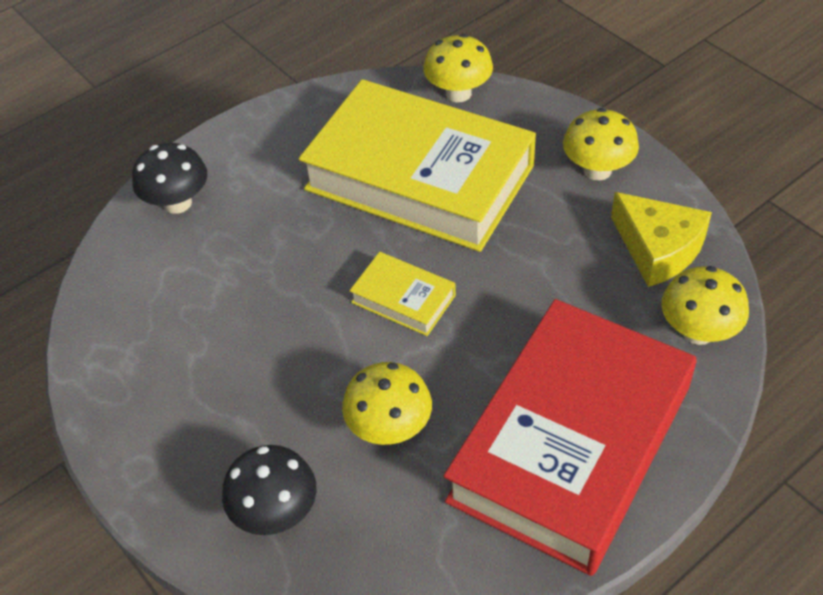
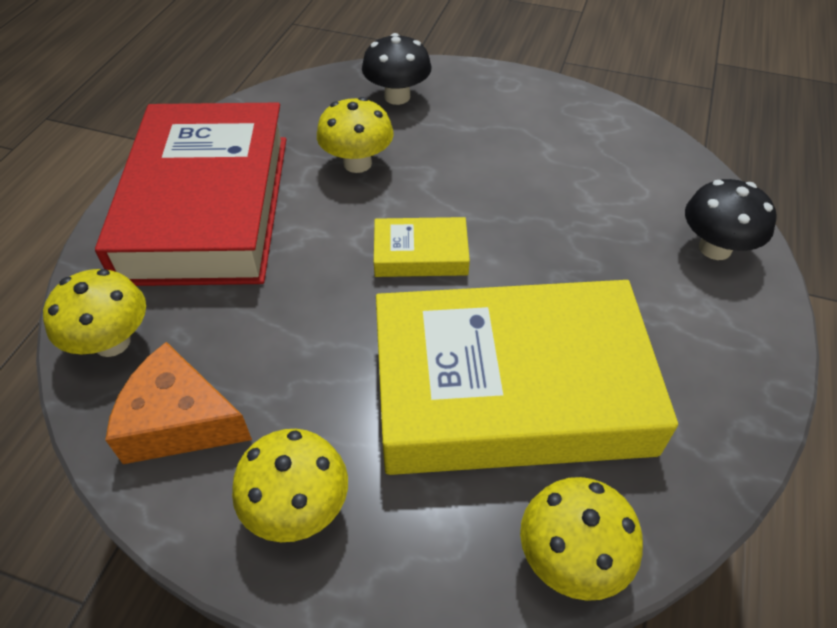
camera: 145 degrees right, 0 degrees up
(658, 249) = (180, 421): yellow cheese -> orange cheese

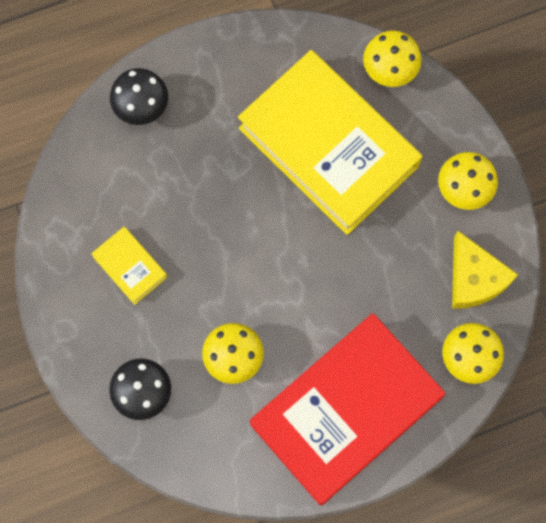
camera: 130 degrees left, 25 degrees up
(180, 421) = (474, 278): orange cheese -> yellow cheese
(420, 254) = (278, 256): yellow book -> yellow book (130, 267)

